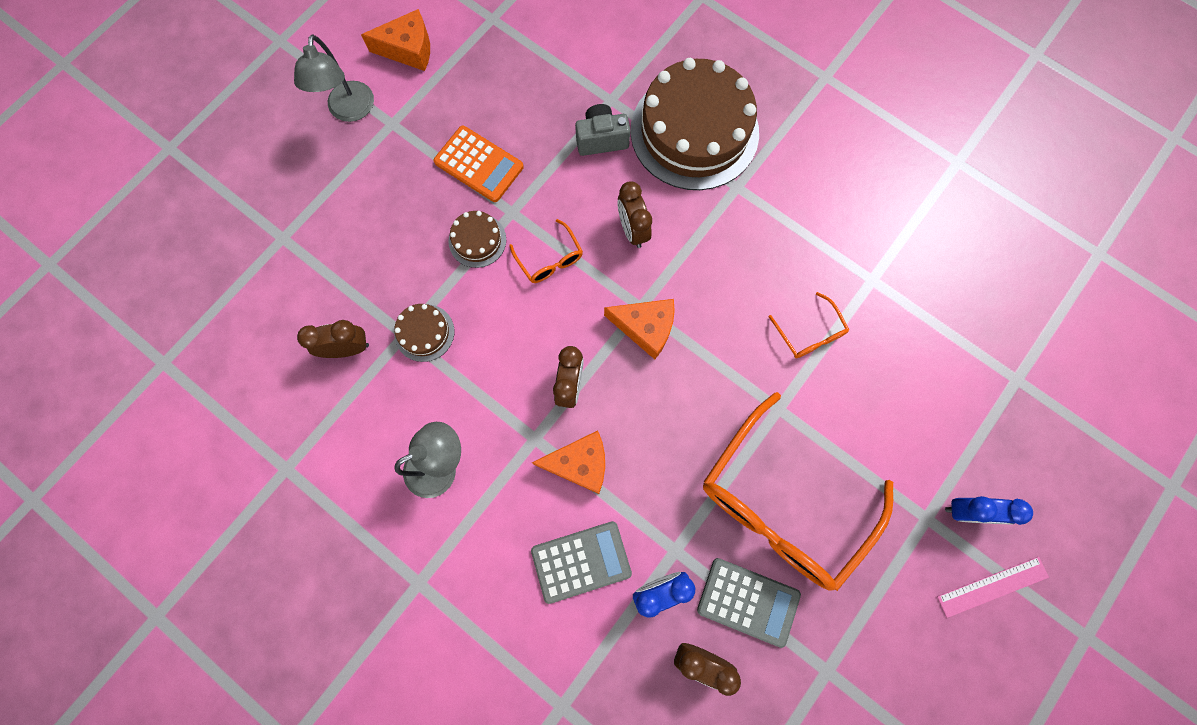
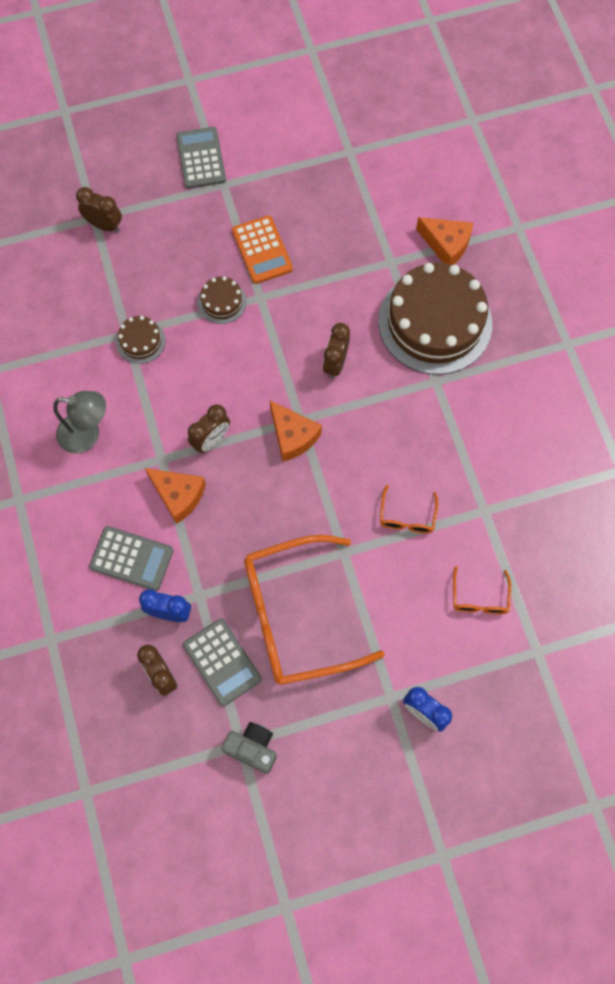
camera: 35 degrees right, 5 degrees down
(348, 348) = (83, 319): brown clock -> brown clock (104, 225)
(350, 111) = (201, 158): grey lamp -> grey calculator
(408, 49) = (273, 139): orange cheese -> orange cheese (446, 245)
(550, 259) = (262, 346): orange glasses -> orange glasses (479, 598)
(601, 139) = (362, 286): grey camera -> grey camera (252, 748)
(992, 586) = (401, 774): pink ruler -> none

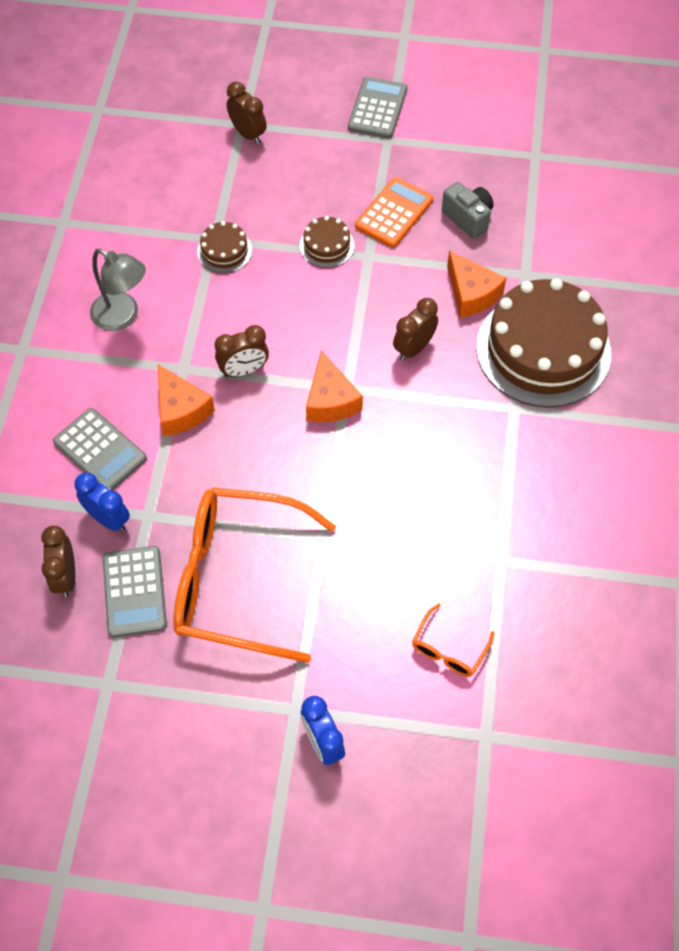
camera: 25 degrees right, 10 degrees down
(252, 748) = (117, 694): grey camera -> grey camera (468, 218)
(262, 250) = (394, 213): orange calculator -> orange calculator turned 150 degrees counterclockwise
(407, 517) = (411, 531): orange glasses -> none
(446, 245) = (595, 279): orange cheese -> orange cheese (471, 294)

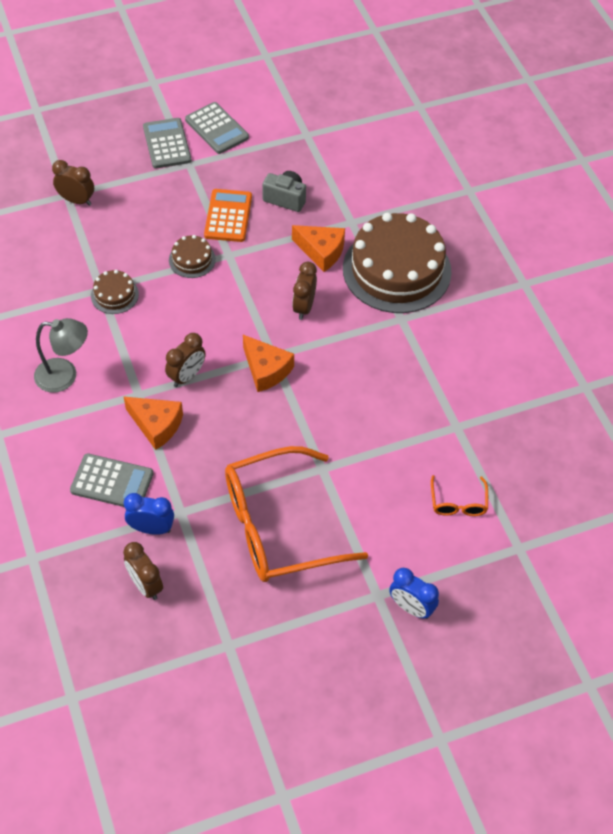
camera: 30 degrees left, 5 degrees down
(134, 592) = (206, 571): grey calculator -> grey calculator (216, 129)

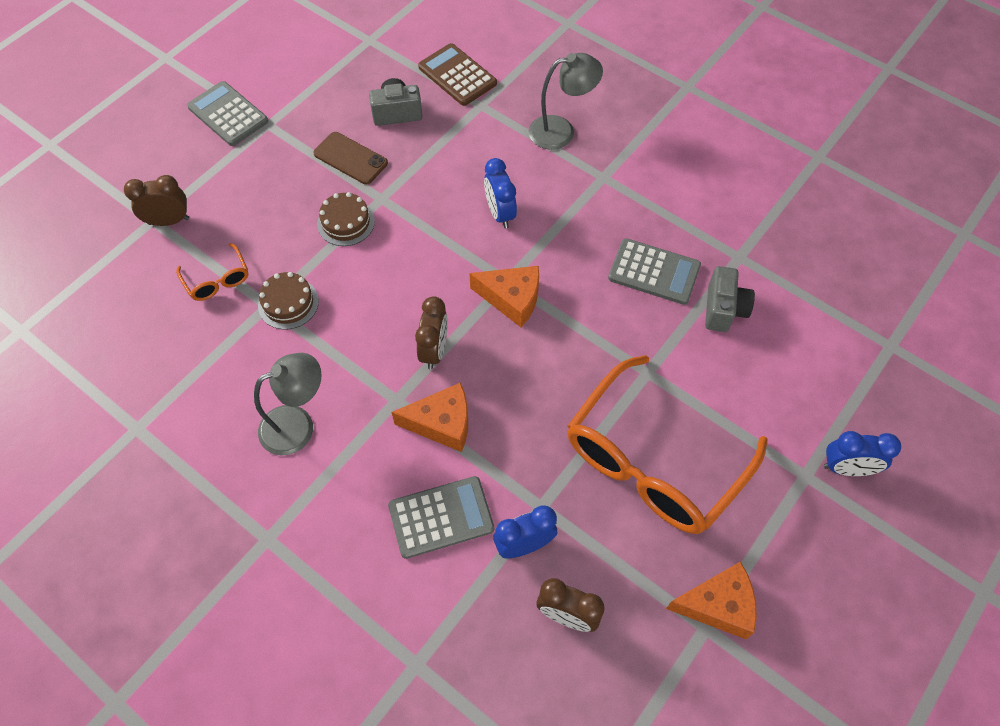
camera: 30 degrees left, 5 degrees up
(216, 129) = (271, 75): grey calculator -> grey calculator (654, 272)
(228, 216) = (350, 158): orange calculator -> brown phone
(304, 307) = (500, 214): brown clock -> blue clock
(321, 251) = (474, 149): orange cheese -> orange cheese (718, 605)
(351, 191) = (457, 75): none -> brown calculator
(396, 270) = (561, 131): brown cake -> grey lamp
(413, 456) = (723, 309): none -> grey camera
(458, 503) = (802, 332): orange glasses -> orange glasses (217, 280)

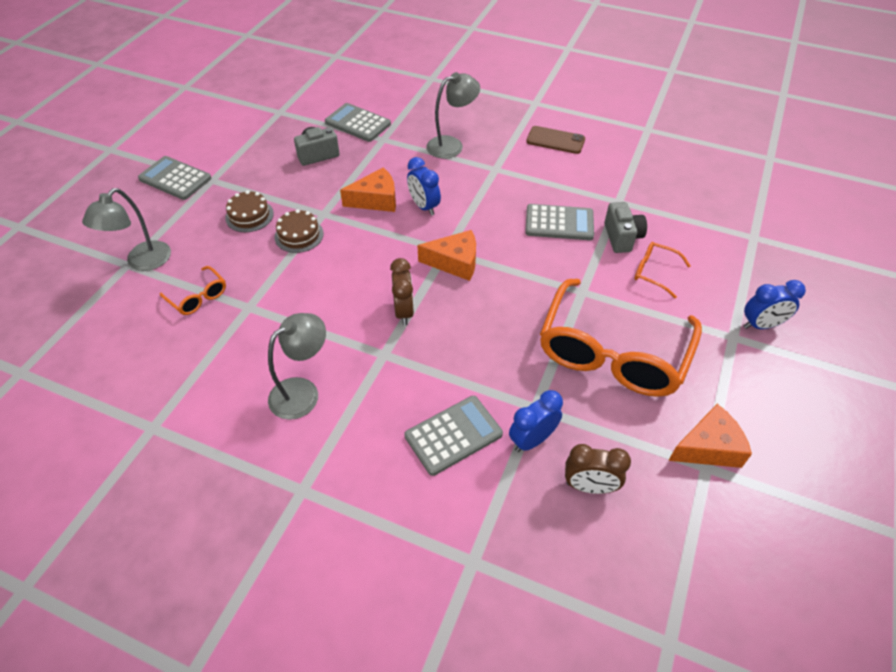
camera: 15 degrees left, 10 degrees down
(169, 221) = (142, 262): brown clock -> grey lamp
(288, 303) = (267, 302): brown cake -> brown cake (249, 216)
(350, 158) = (289, 191): brown phone -> brown phone (555, 140)
(442, 423) = (429, 363): orange cheese -> orange cheese (376, 200)
(457, 75) = (358, 123): brown calculator -> grey calculator
(744, 366) = (654, 272): none -> orange glasses

